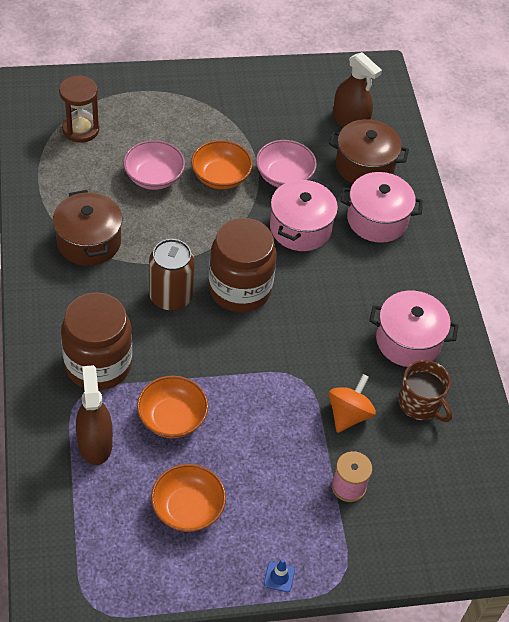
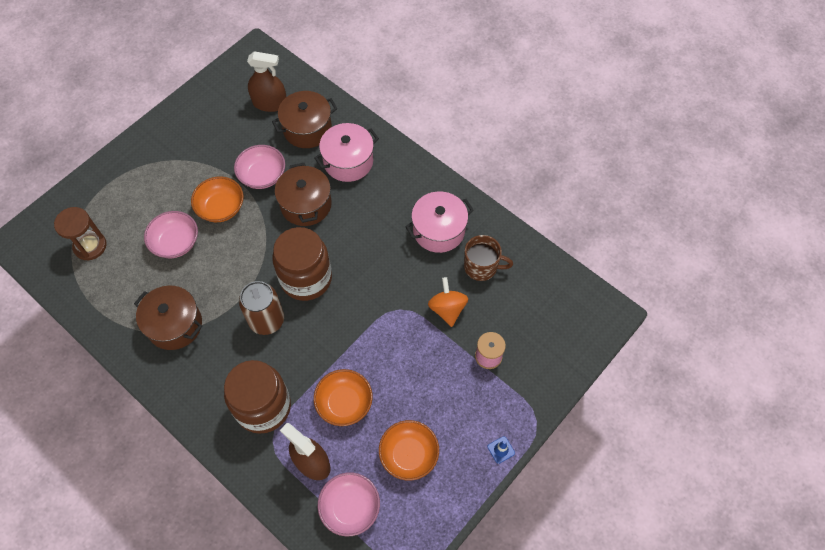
camera: 35 degrees left, 10 degrees up
(91, 508) = (350, 507): none -> pink bowl
(300, 228) = (306, 204): pink pot -> brown pot

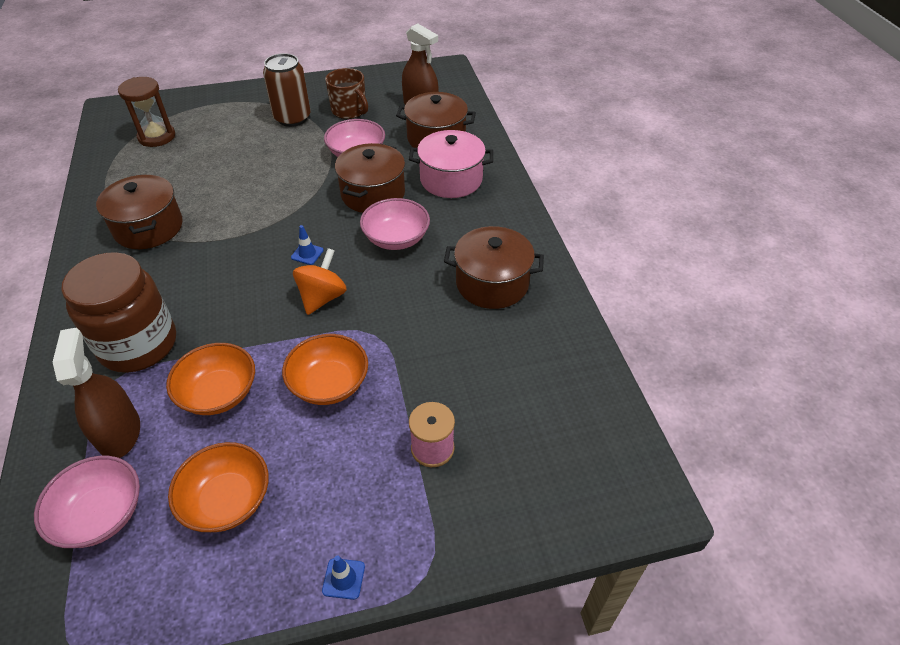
camera: 35 degrees right, 15 degrees down
(175, 242) = (225, 167): pink bowl -> pink bowl (396, 238)
(221, 208) = (293, 160): orange bowl -> orange bowl (329, 384)
(266, 320) = (231, 269): brown can -> brown can (292, 118)
(306, 278) = (307, 254): brown jar -> blue traffic cone
(438, 230) = (492, 283): pink pot -> brown pot
(447, 309) = (429, 366): orange spinning top -> orange spinning top (322, 297)
(481, 267) = (511, 345): brown mug -> brown mug (349, 111)

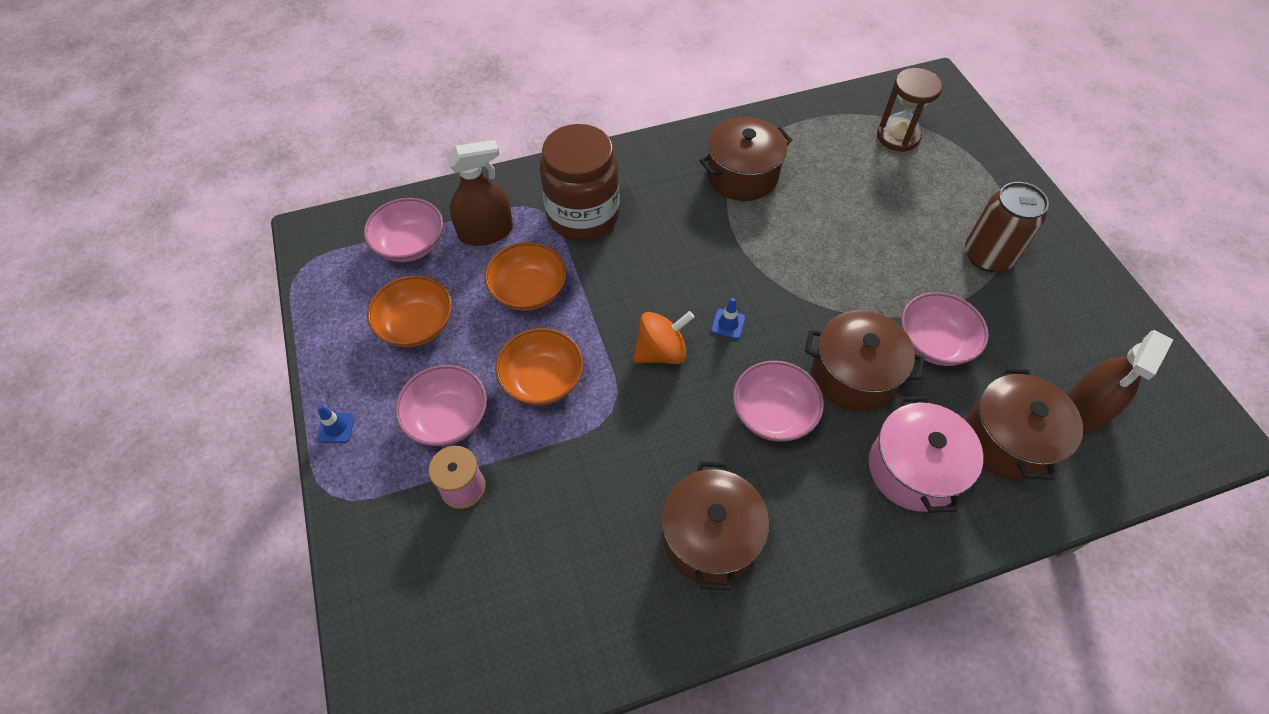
camera: 85 degrees right, 10 degrees up
(322, 297) = (661, 352): orange spinning top -> orange spinning top turned 45 degrees counterclockwise
(349, 111) = (1033, 317): brown mug -> none
(354, 464) = (447, 418): none -> pink bowl

